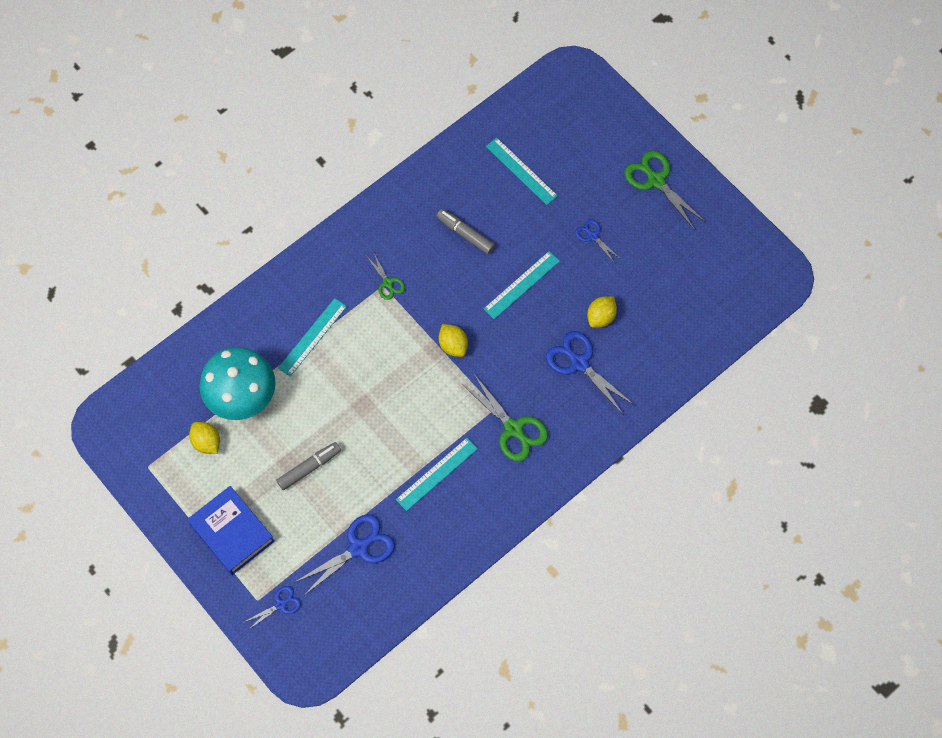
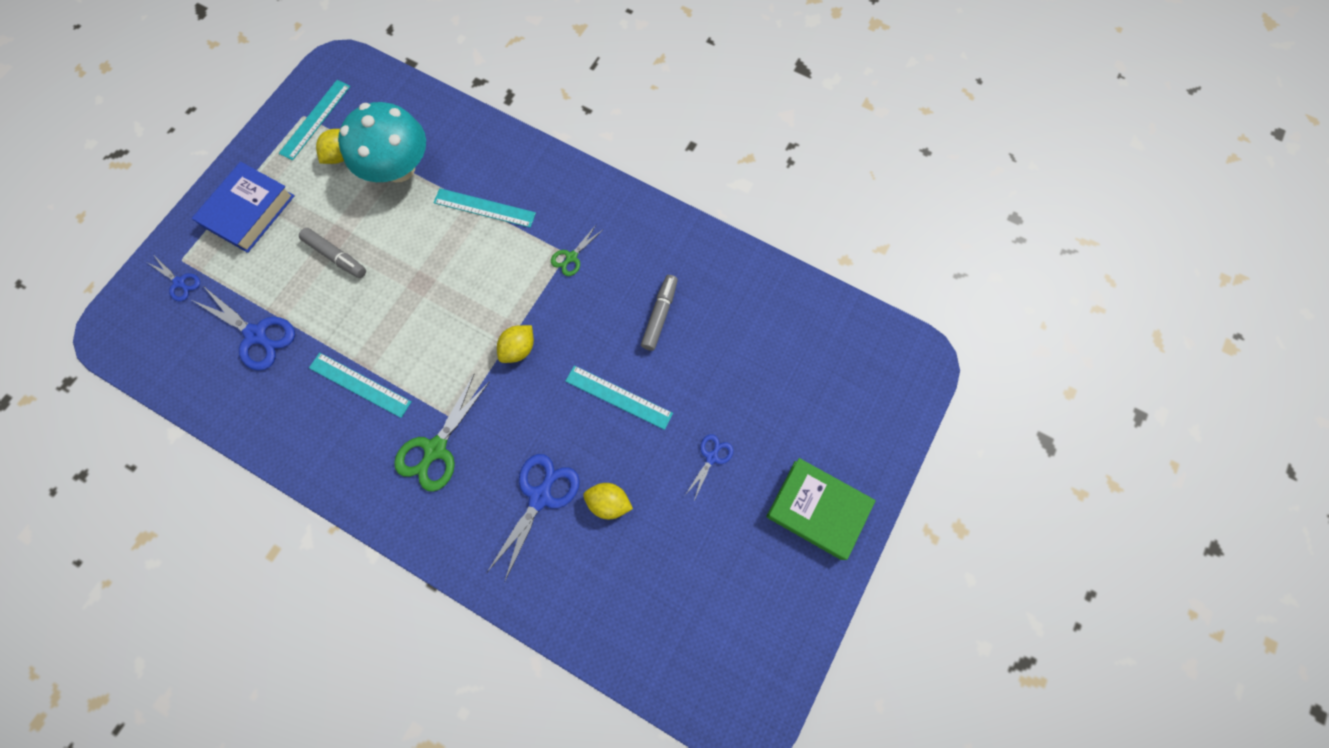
camera: 70 degrees right, 5 degrees up
(521, 171) = (763, 348): turquoise ruler -> turquoise ruler (315, 119)
(656, 180) = (817, 509): green scissors -> green book

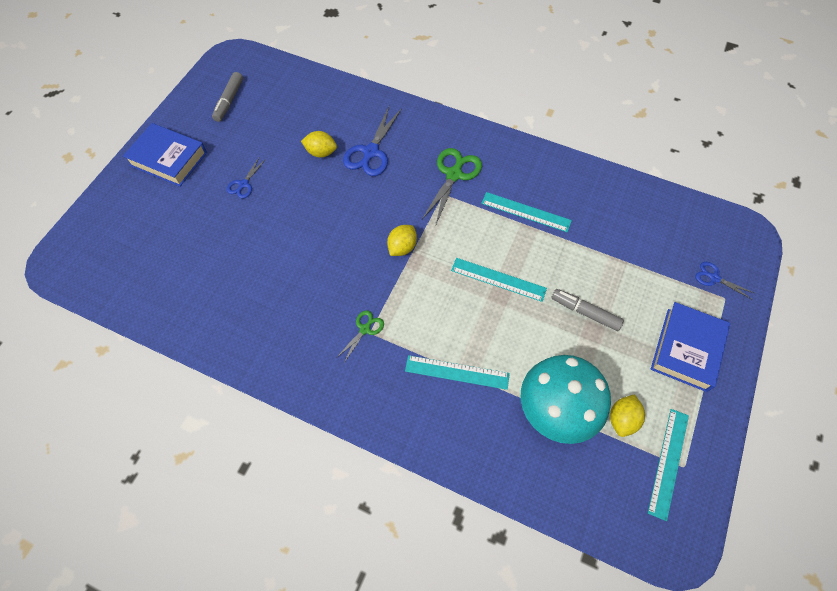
camera: 175 degrees right, 10 degrees down
(256, 335) = (626, 241): blue scissors -> none
(618, 397) = (316, 218): turquoise ruler -> turquoise ruler (498, 279)
(659, 315) = (281, 283): grey marker -> grey marker (229, 101)
(817, 509) = (168, 159): green book -> blue book

